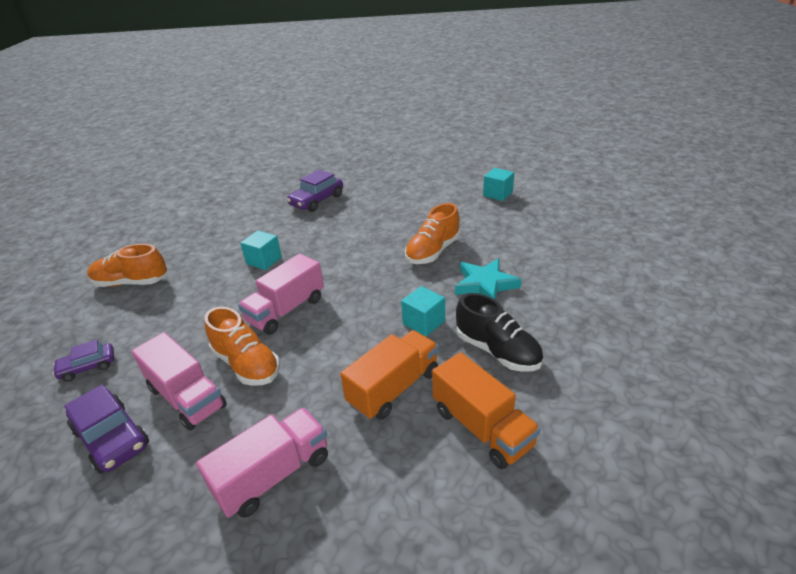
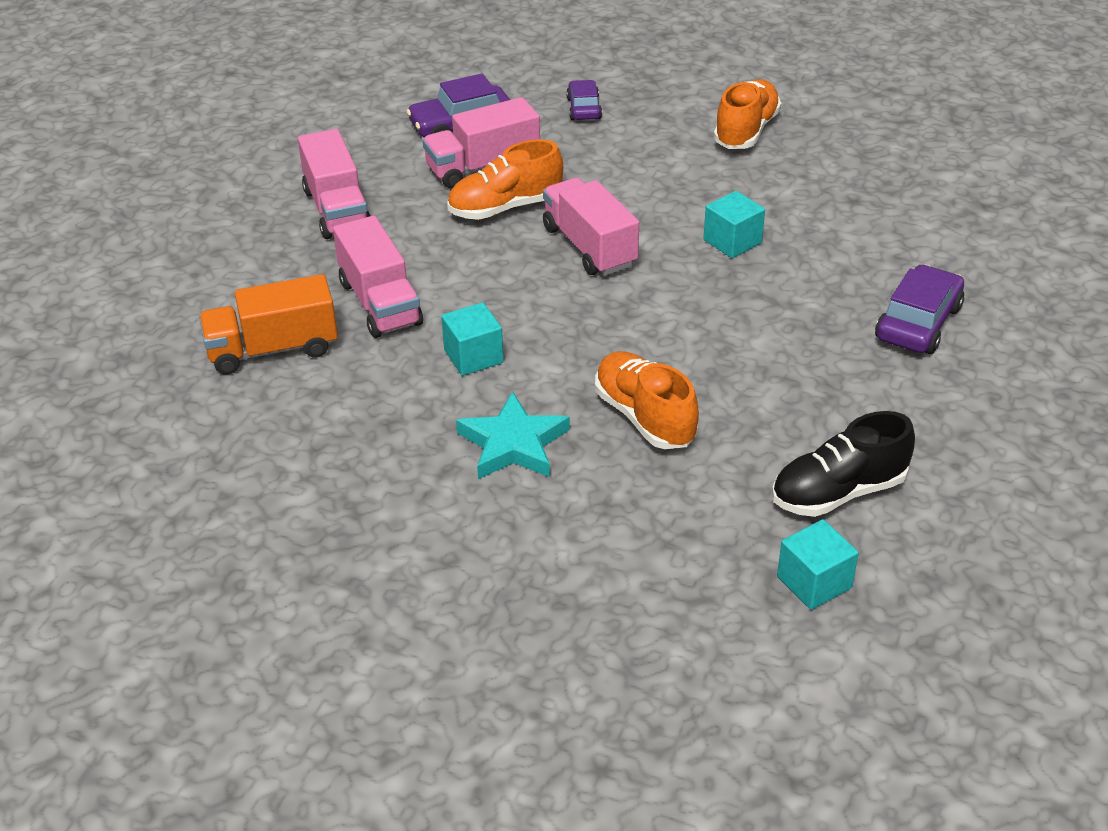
camera: 110 degrees right, 5 degrees up
(317, 200) = (918, 323): purple car -> purple car turned 60 degrees clockwise
(394, 388) = (380, 303): orange truck -> pink truck
(497, 351) = (369, 403): black shoe -> black shoe (838, 492)

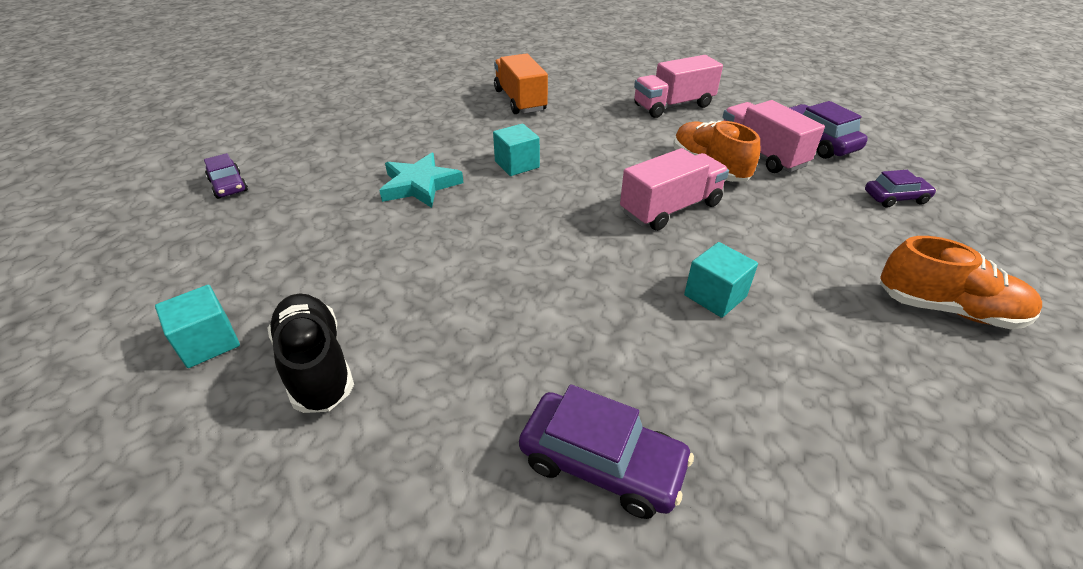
camera: 85 degrees right, 0 degrees up
(380, 303) = (572, 128): pink truck -> none
(485, 653) = (228, 185): none -> purple car
(644, 417) = (442, 243): orange shoe -> none

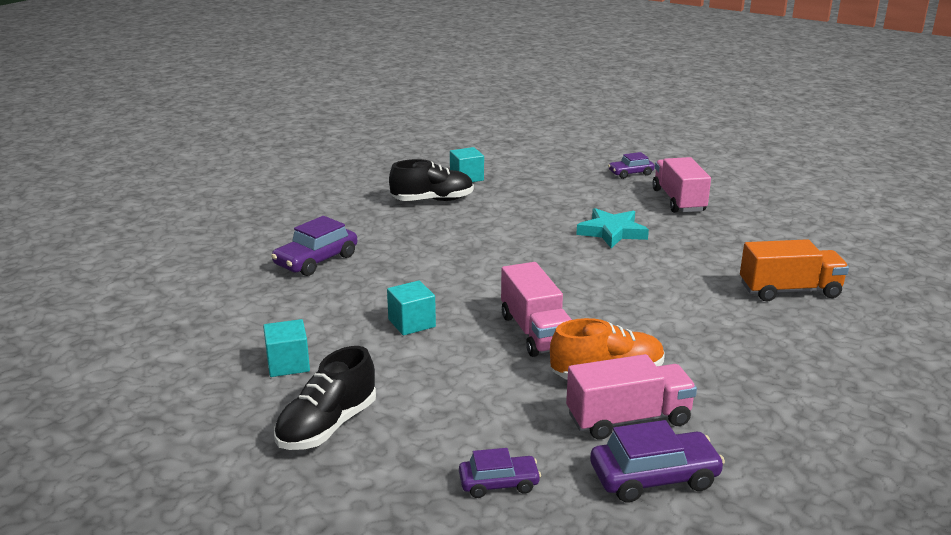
camera: 105 degrees right, 15 degrees down
(517, 164) = (637, 273): turquoise cube -> turquoise cube (288, 364)
(673, 106) = (777, 391): pink truck -> pink truck (678, 200)
(895, 198) = (499, 483): purple car -> purple car turned 105 degrees counterclockwise
(947, 309) = (327, 426): orange shoe -> black shoe

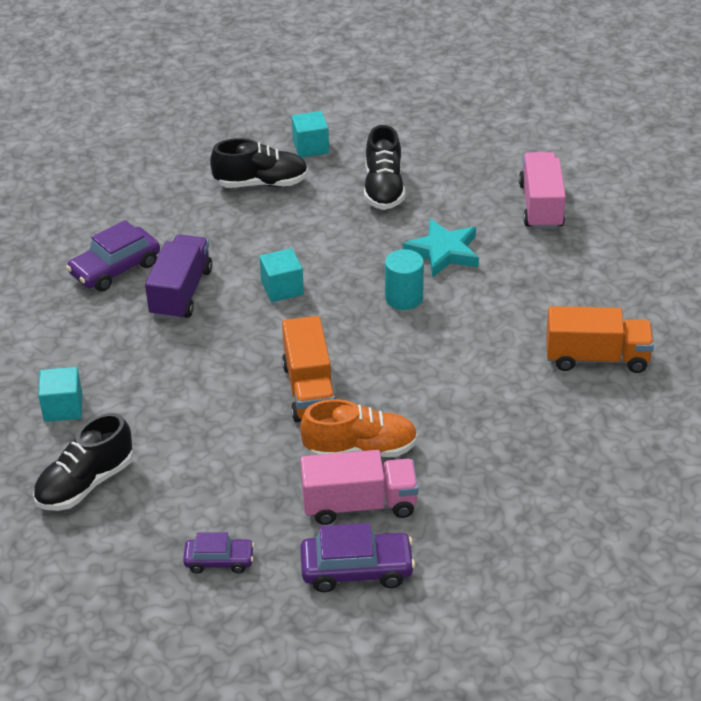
camera: 10 degrees right, 15 degrees up
(384, 272) = (181, 293): none -> purple truck
(412, 323) = (191, 366): turquoise cube -> turquoise cube (282, 288)
(535, 332) = (309, 390): pink truck -> orange truck
(540, 198) = (383, 189): none -> black shoe
(592, 263) = (404, 298): none -> turquoise cylinder
(630, 173) = (505, 154): purple car -> none

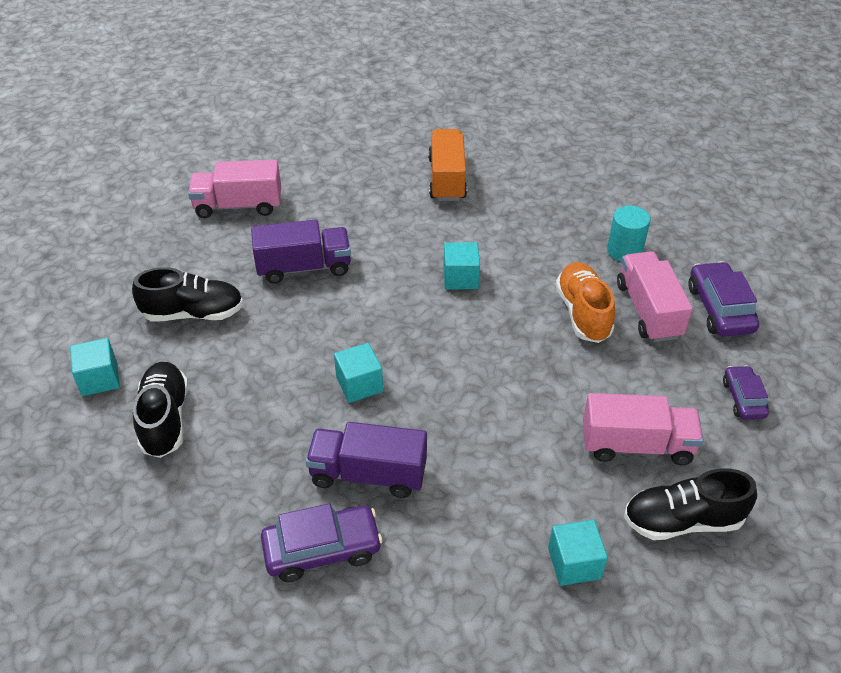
camera: 95 degrees left, 5 degrees up
(85, 484) = (682, 520): black shoe -> black shoe turned 135 degrees clockwise
(115, 269) = (322, 549): purple car -> purple car turned 60 degrees counterclockwise
(176, 466) = (637, 445): none -> pink truck
(309, 390) = (512, 352): orange truck -> none
(404, 298) = (373, 292): turquoise cylinder -> turquoise cylinder (624, 251)
(422, 360) = (460, 278): none -> turquoise cube
(443, 252) = (304, 267): turquoise star -> purple truck

